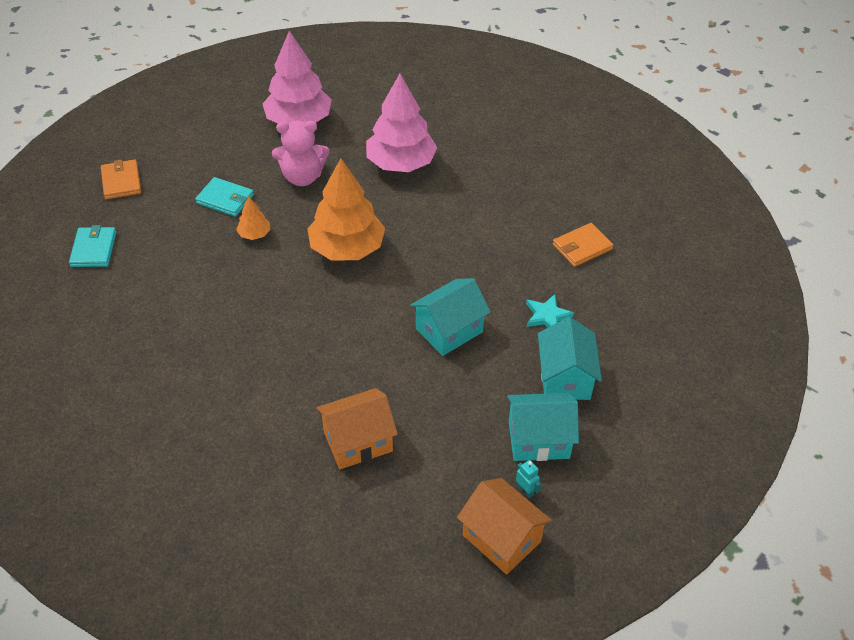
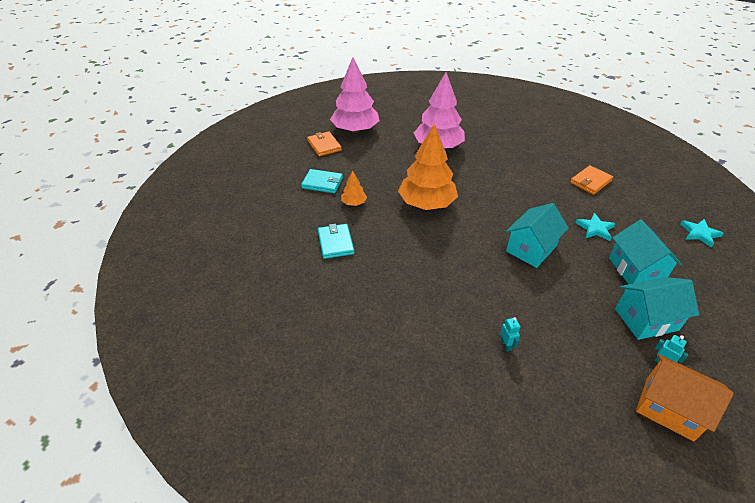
camera: 10 degrees left, 5 degrees down
(94, 249) = (232, 229): turquoise wallet -> turquoise wallet (335, 243)
(121, 181) = (239, 181): orange wallet -> orange wallet (324, 145)
(302, 177) = (373, 163): pink teddy bear -> none
(358, 441) = (506, 345): orange house -> turquoise robot
(681, 343) = (699, 233): none -> turquoise star

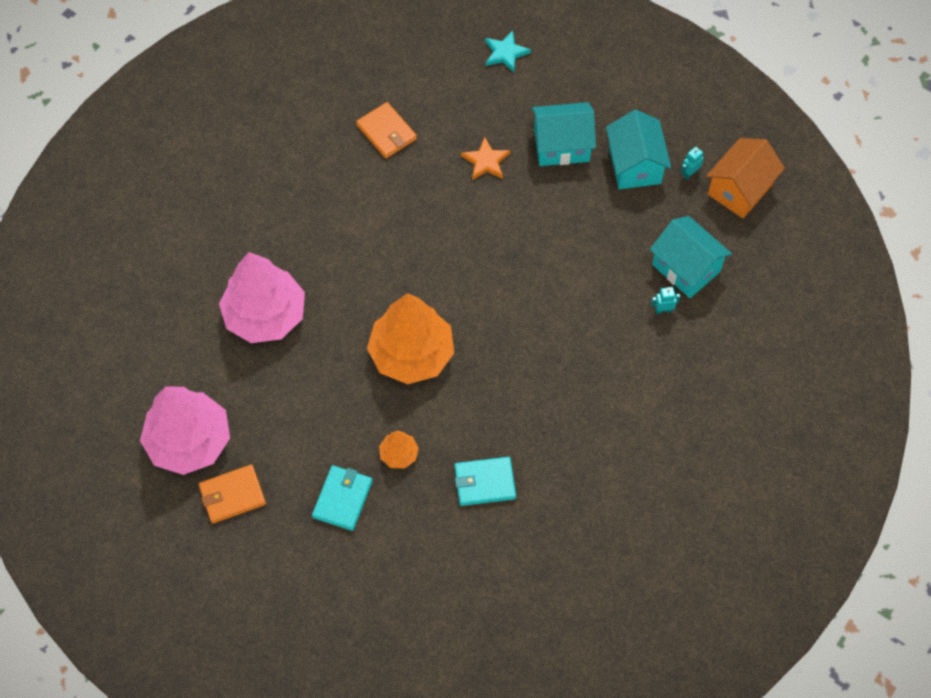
camera: 85 degrees left, 20 degrees up
(531, 249) = (516, 245): turquoise house -> turquoise house (686, 268)
(595, 229) = (486, 161): turquoise star -> orange star

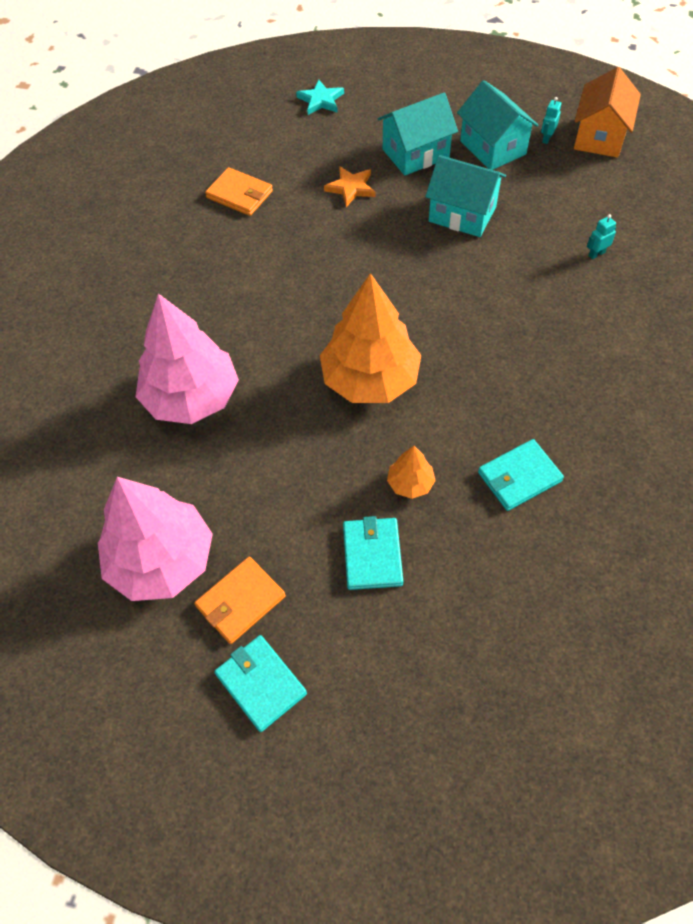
camera: 20 degrees left, 5 degrees down
(221, 560) = (261, 683): none -> turquoise wallet
(686, 268) = (594, 212): turquoise house -> turquoise house (462, 214)

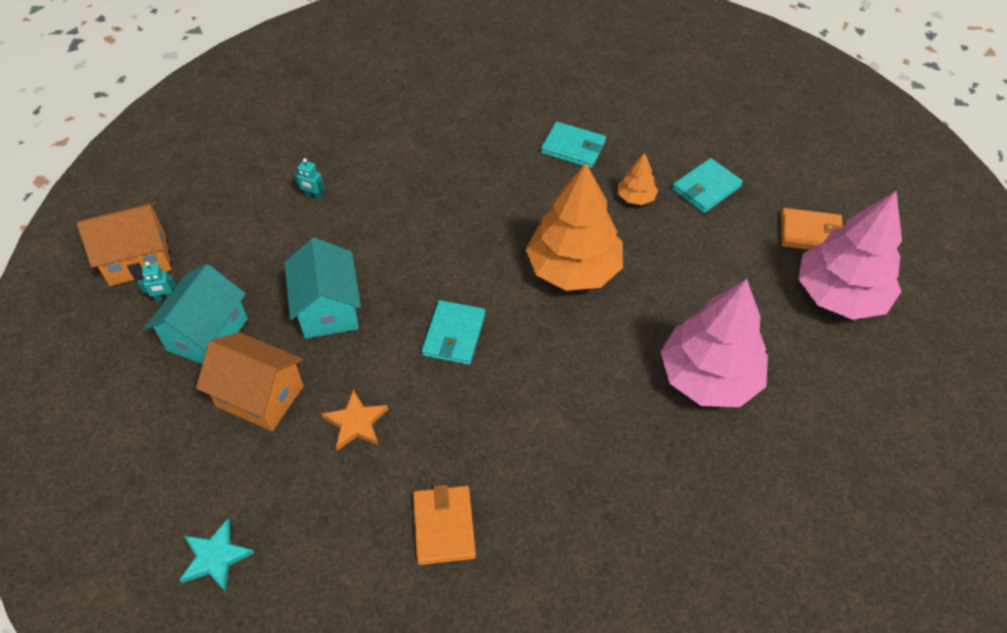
camera: 130 degrees left, 5 degrees down
(261, 683) = (839, 192): turquoise wallet -> turquoise wallet (454, 335)
(415, 153) = (260, 396): turquoise house -> orange house

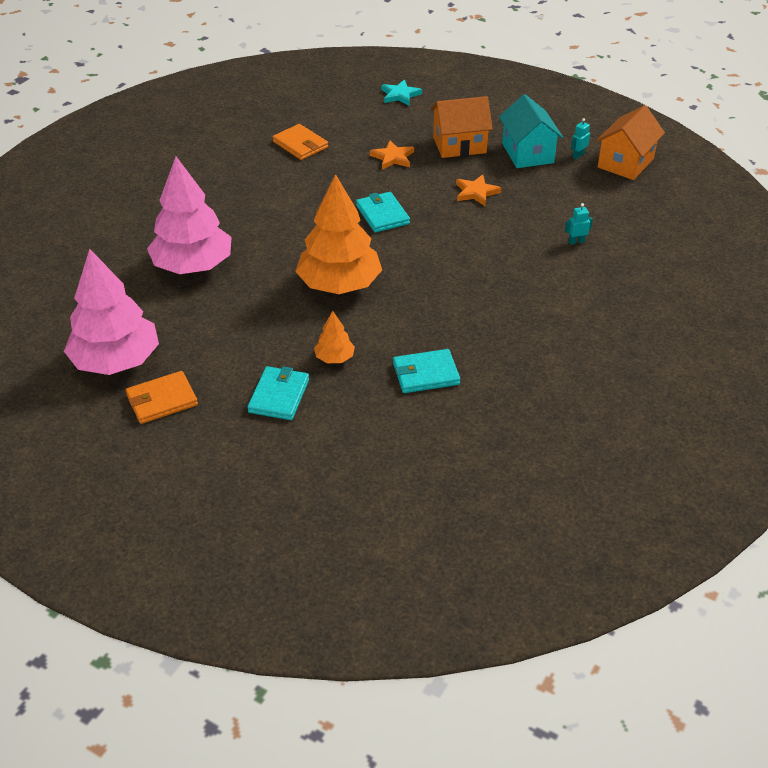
camera: 145 degrees right, 10 degrees down
(328, 309) = (476, 192): turquoise house -> orange star

